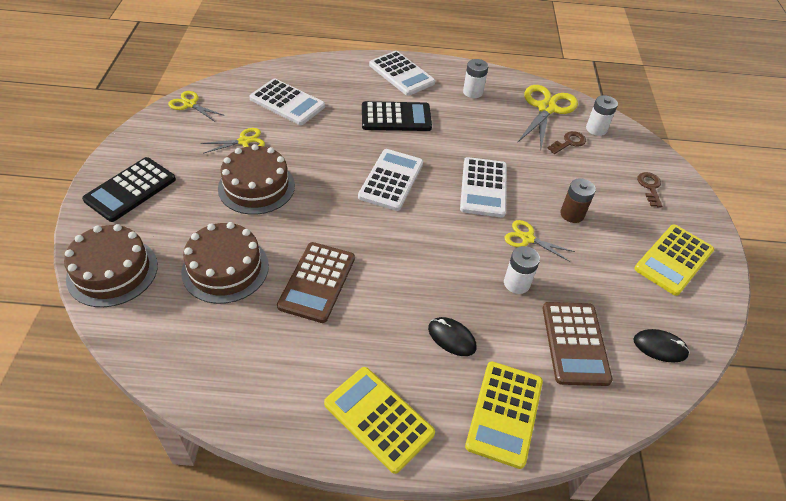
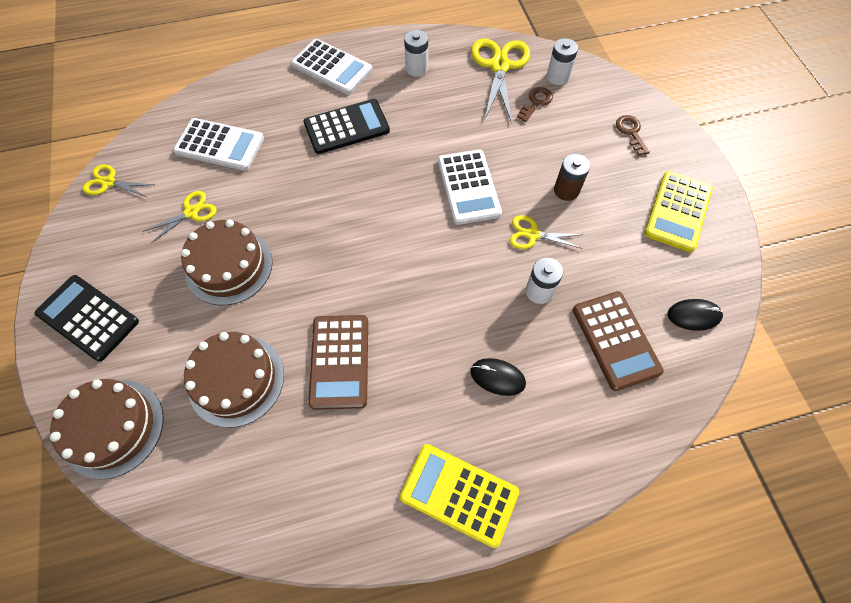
camera: 15 degrees left, 15 degrees up
(130, 190) = (88, 318): black calculator -> black calculator turned 105 degrees clockwise
(391, 180) = (370, 209): white calculator -> none
(504, 413) = (575, 442): yellow calculator -> none

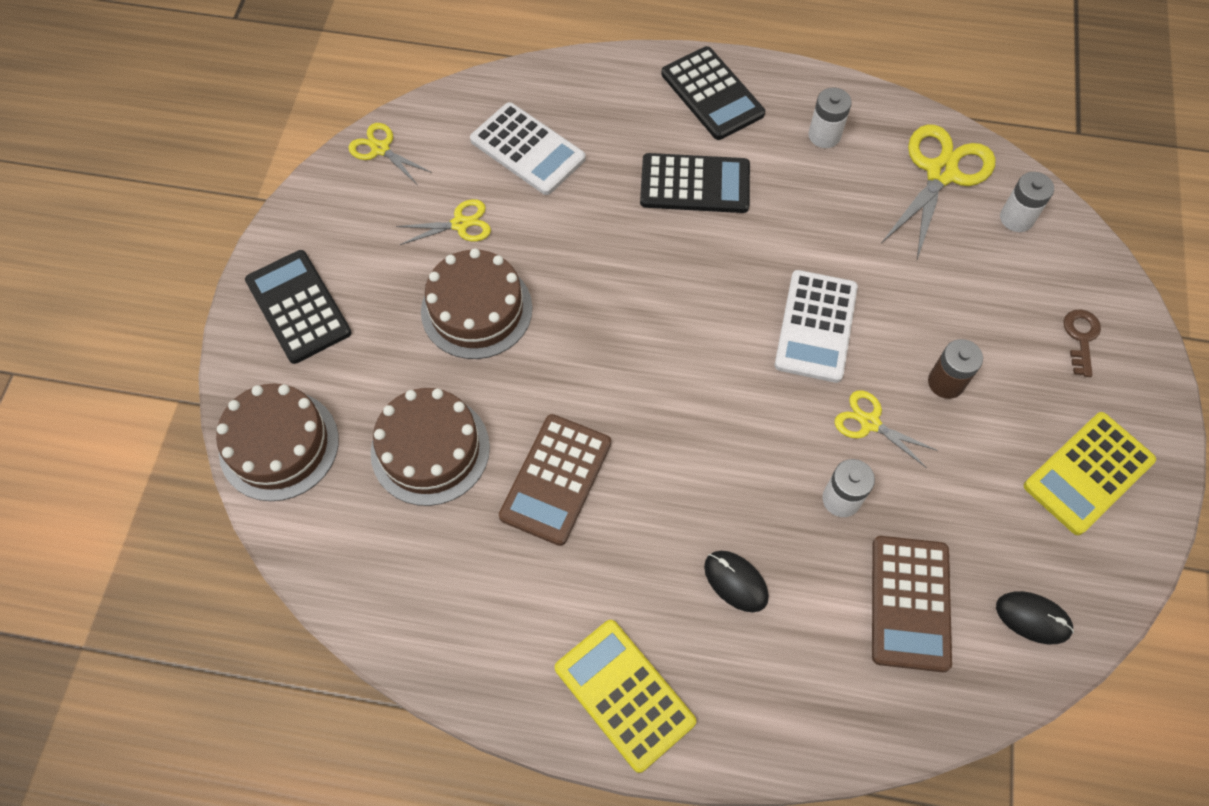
camera: 25 degrees right, 0 degrees up
(332, 67) = (712, 94): white calculator -> black calculator
(536, 102) = (966, 244): brown key -> none

